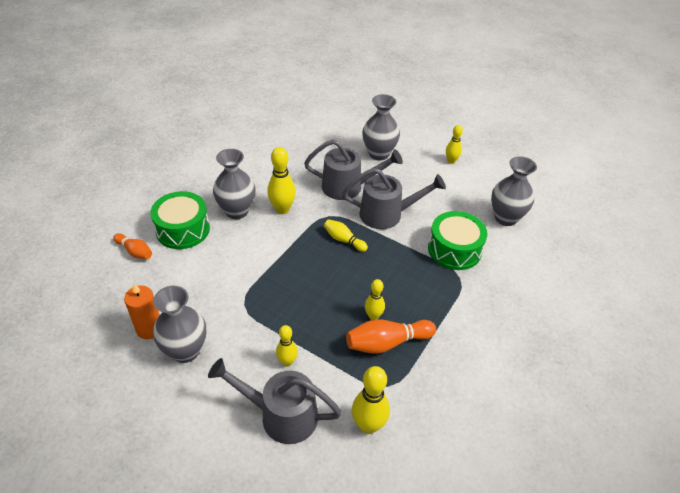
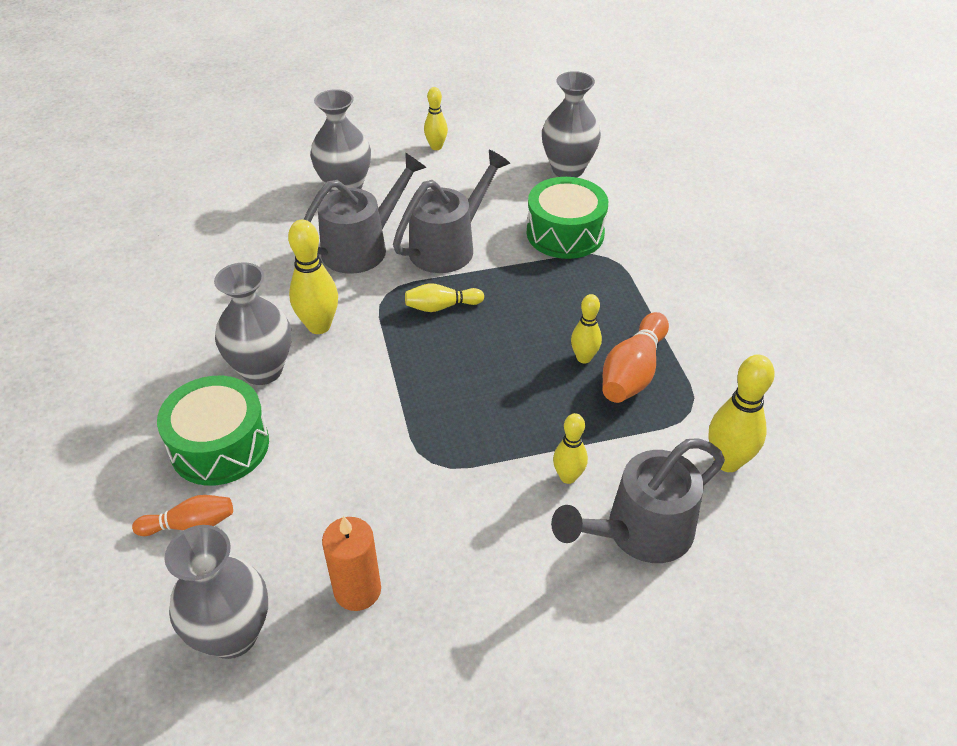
camera: 45 degrees left, 0 degrees up
(185, 351) = (441, 571): grey vase -> grey vase (232, 635)

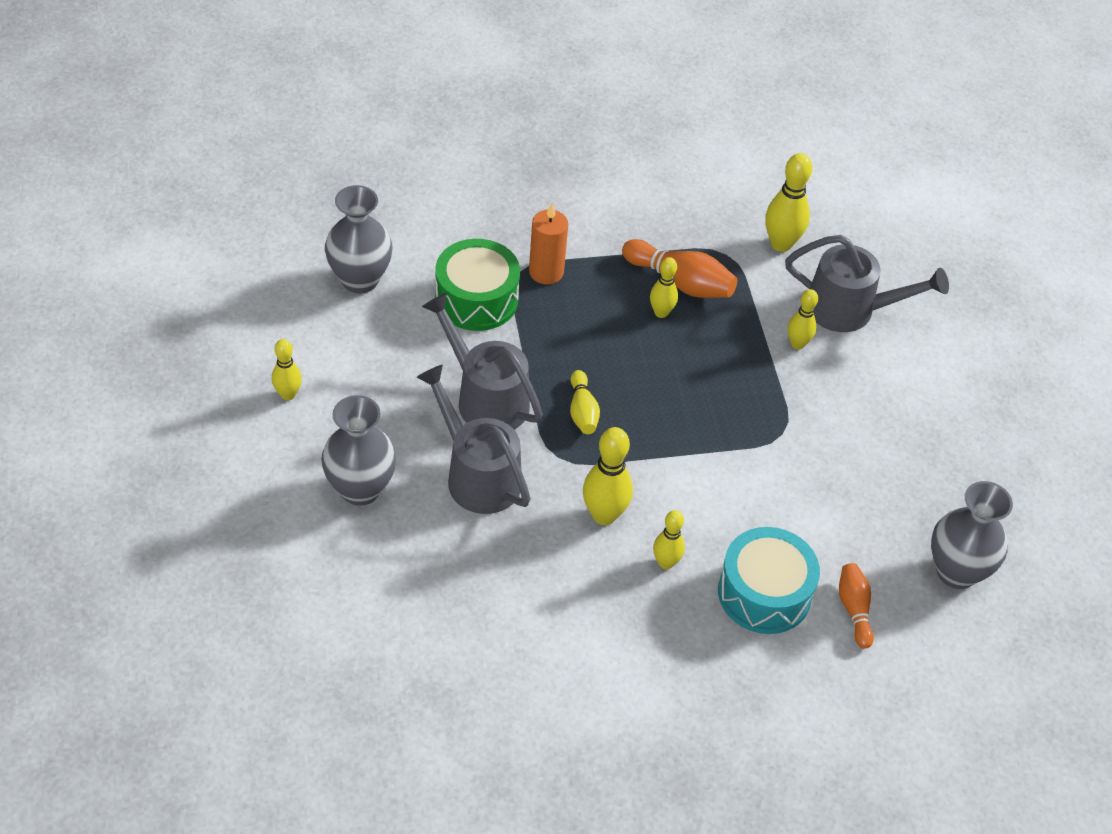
camera: 90 degrees left, 5 degrees up
(220, 446) = (764, 593): green drum -> turquoise drum
(262, 370) = (666, 563): grey vase -> yellow bowling pin
(357, 590) = (911, 489): orange candle -> orange candle (546, 272)
(639, 533) = (851, 310): grey watering can -> grey watering can turned 45 degrees counterclockwise

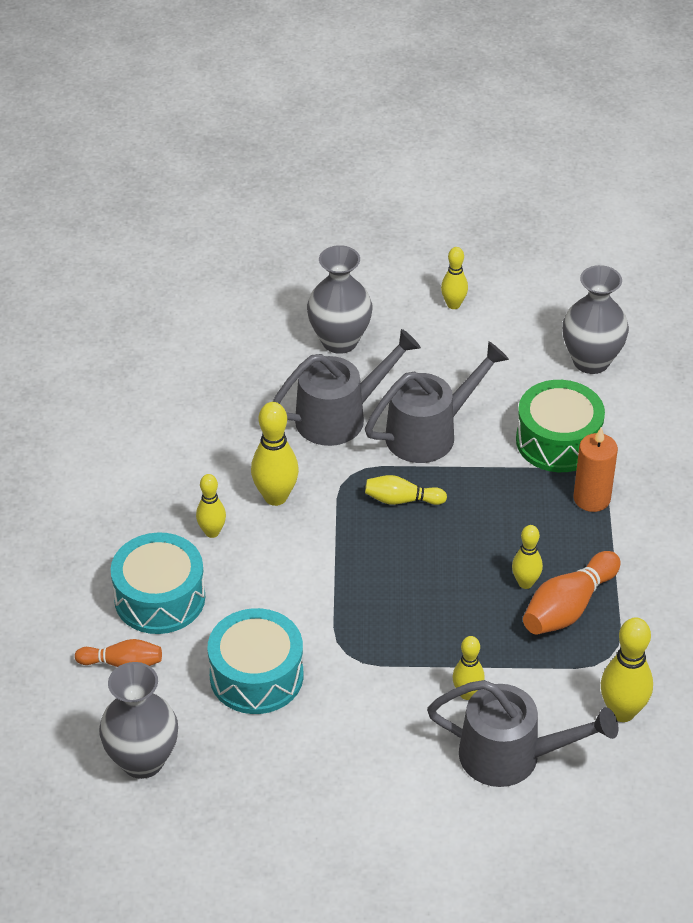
camera: 105 degrees right, 5 degrees down
(831, 498) = (256, 676): none -> turquoise drum
(851, 310) = (512, 756): grey watering can -> grey watering can turned 105 degrees counterclockwise

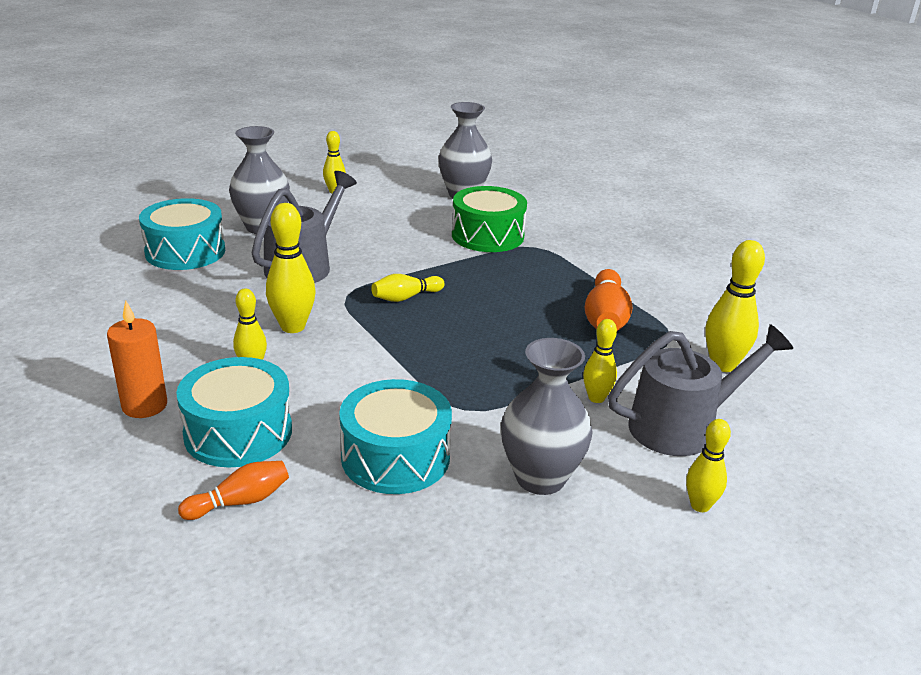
camera: 35 degrees left, 15 degrees down
(142, 760) = (338, 584): grey vase -> grey vase (540, 478)
(246, 353) = (185, 251): none -> turquoise drum
(430, 432) = (387, 255): grey watering can -> none
(525, 583) = (557, 315): yellow bowling pin -> yellow bowling pin (700, 505)
(591, 498) = (547, 257): orange candle -> orange candle (144, 405)

